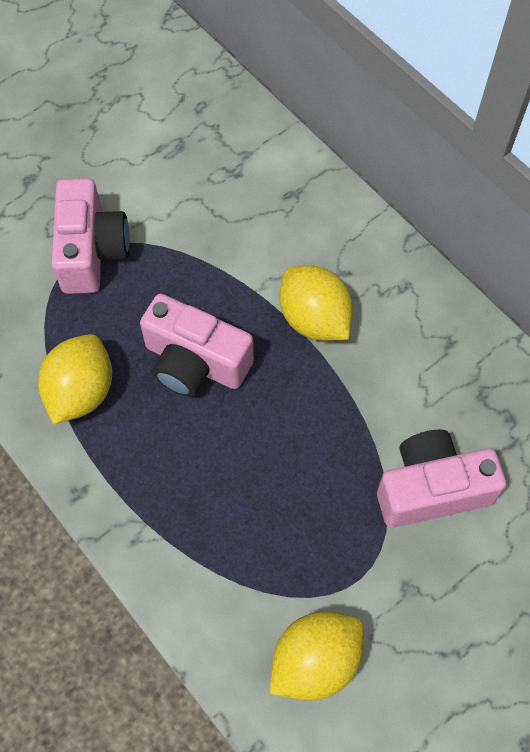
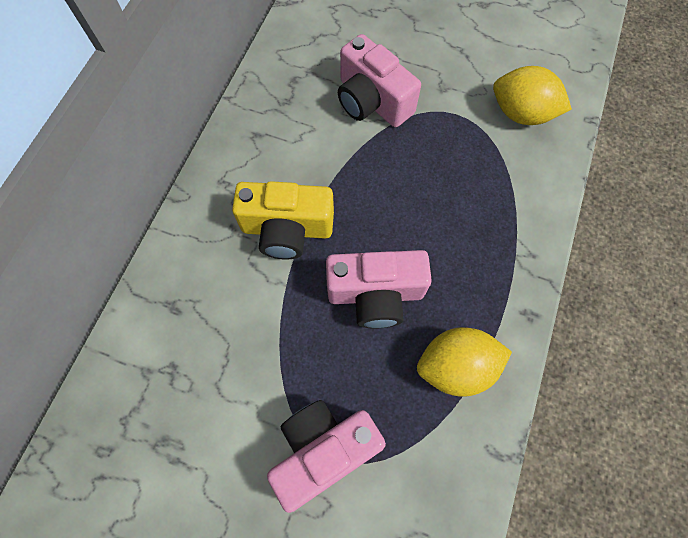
camera: 120 degrees left, 5 degrees up
(195, 362) = (375, 294): pink camera -> pink camera turned 90 degrees clockwise
(314, 319) = (287, 229): yellow lemon -> yellow camera

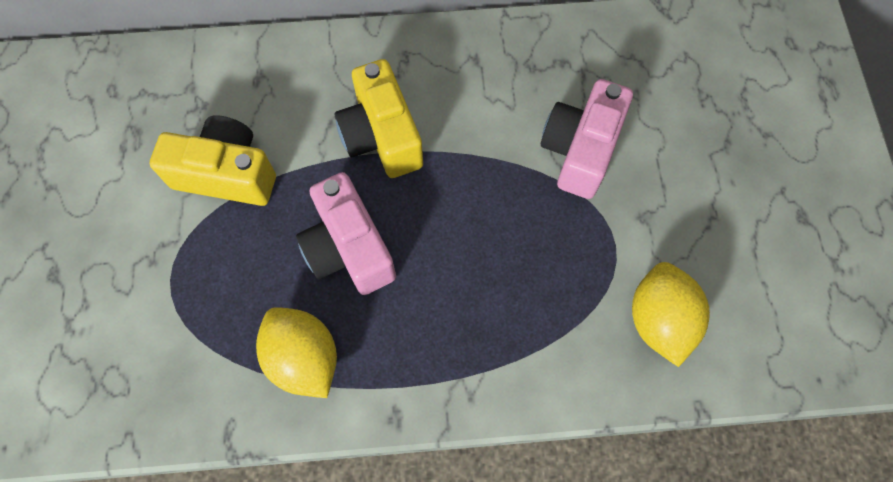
camera: 65 degrees right, 0 degrees up
(256, 370) = (226, 174): none -> yellow camera
(323, 449) = (175, 266): pink camera -> none

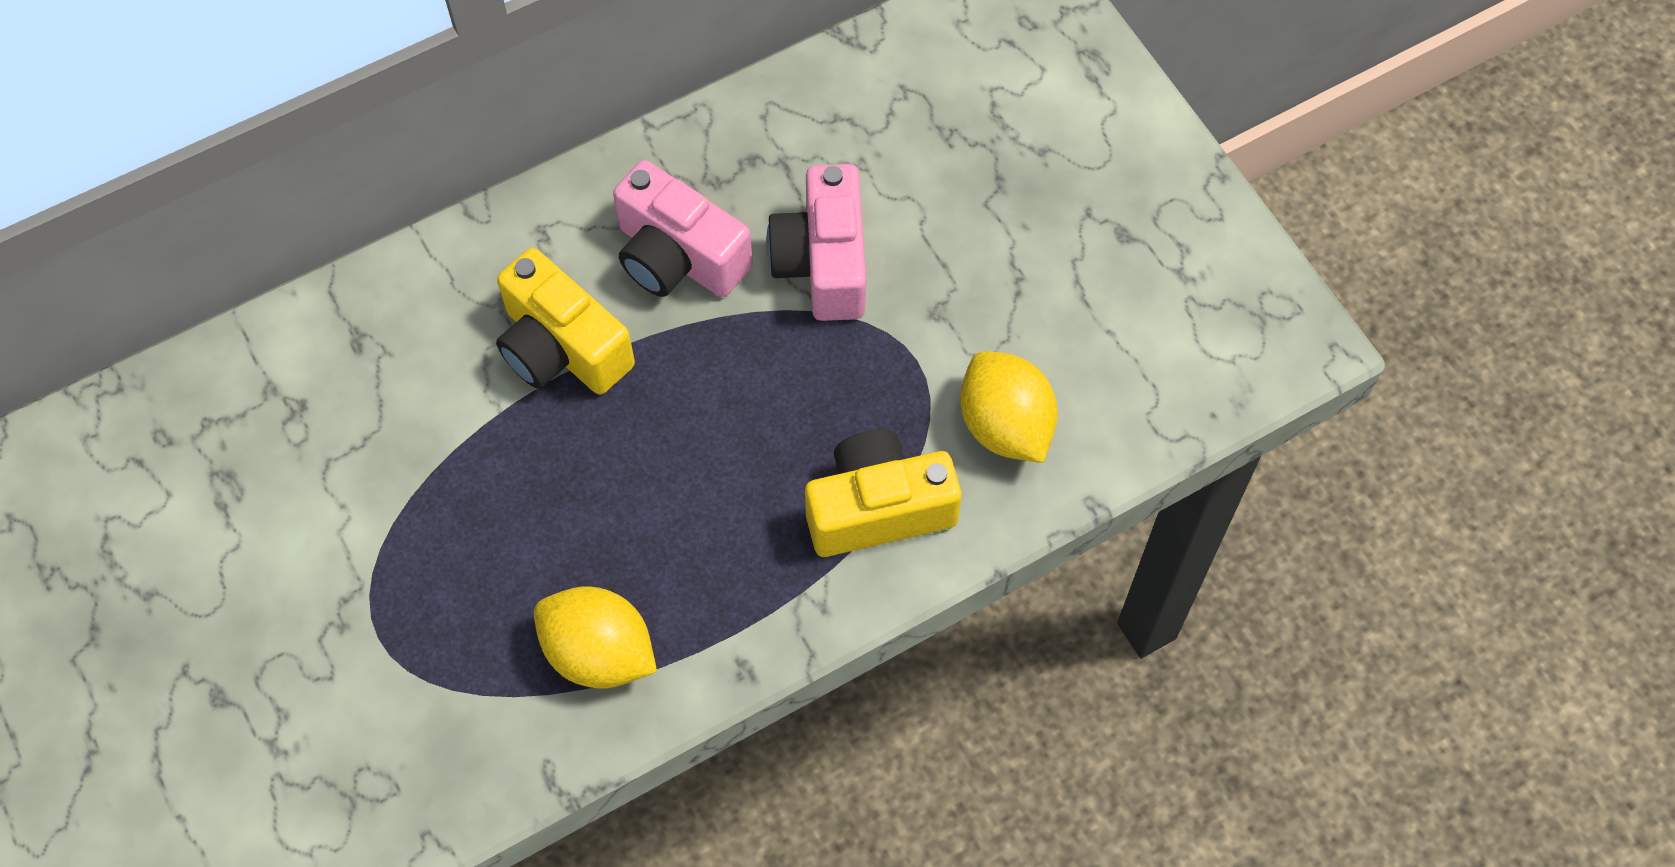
camera: 25 degrees left, 5 degrees down
(226, 174) = (382, 479): yellow camera -> yellow camera (878, 509)
(349, 248) = (589, 502): pink camera -> pink camera (678, 256)

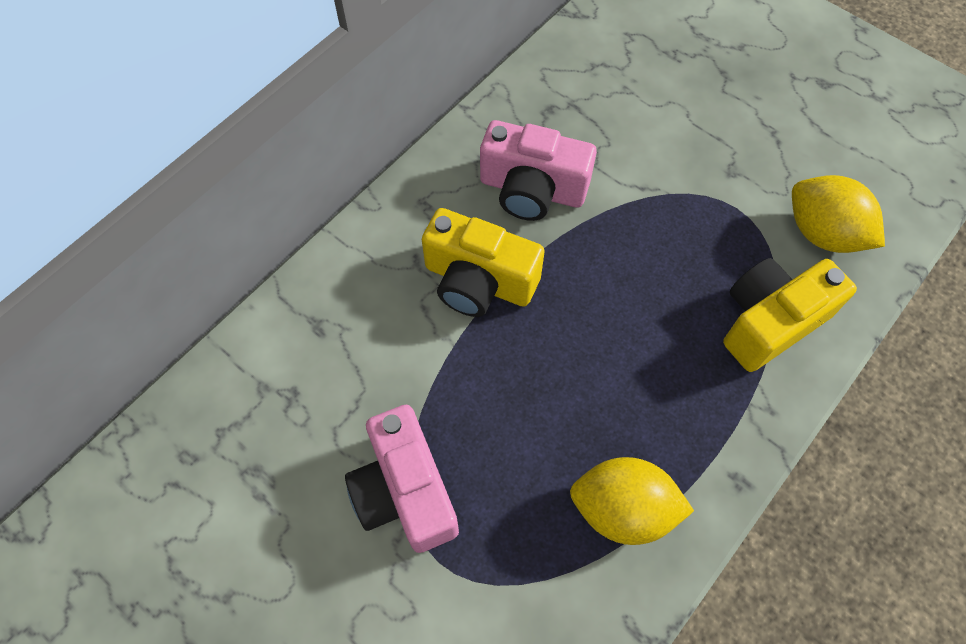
camera: 20 degrees left, 0 degrees up
(823, 262) = (636, 162): pink camera -> pink camera (405, 491)

